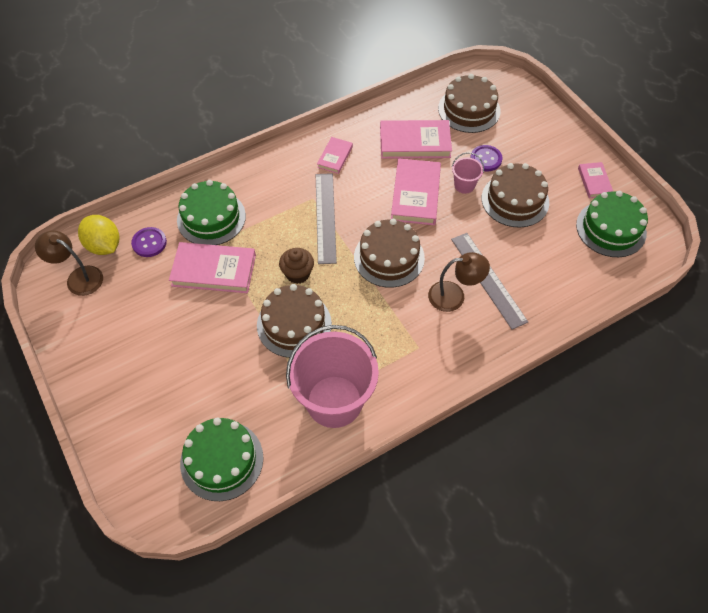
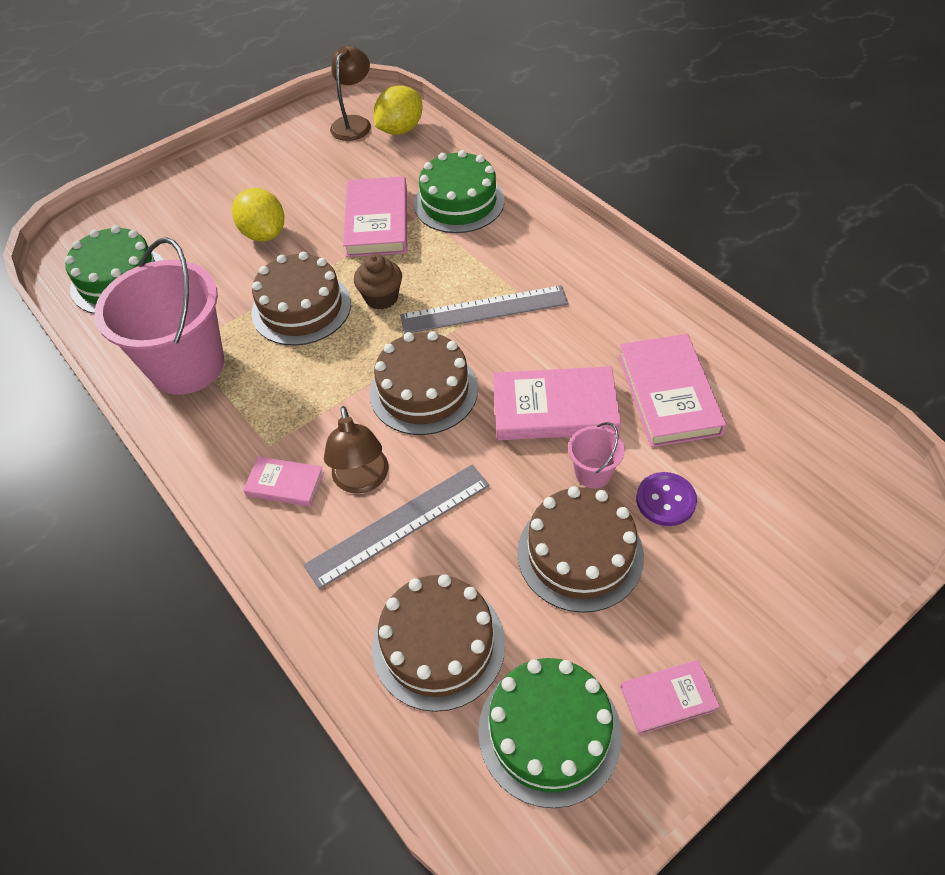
camera: 85 degrees right, 5 degrees down
(149, 243) = (410, 161): purple button -> none
(201, 348) = (264, 234): none -> yellow lemon
(335, 157) = (603, 301): pink book -> pink book (285, 484)
(469, 110) = (781, 463): brown cake -> brown cake (438, 645)

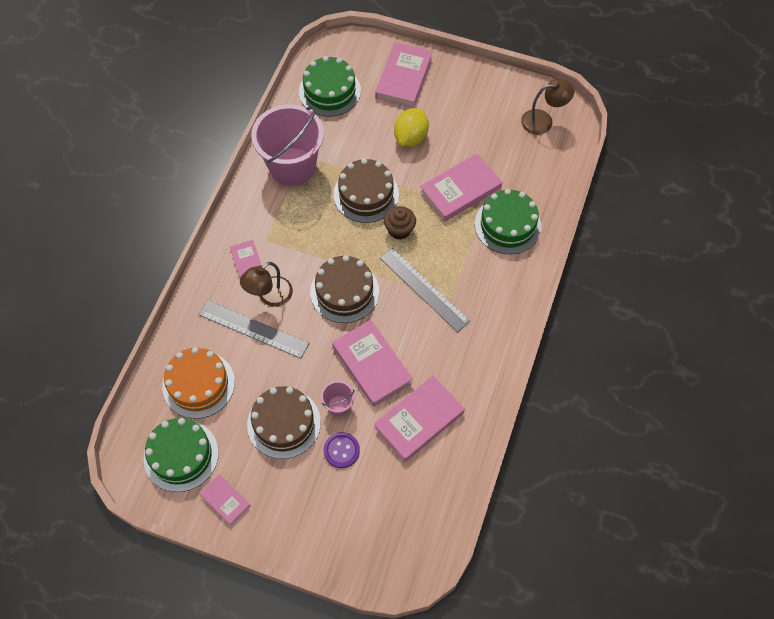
camera: 55 degrees right, 10 degrees up
(178, 206) = (404, 77): none -> pink book
(400, 130) = (555, 151): yellow lemon -> none
(438, 645) = (198, 384): brown cake -> orange cake

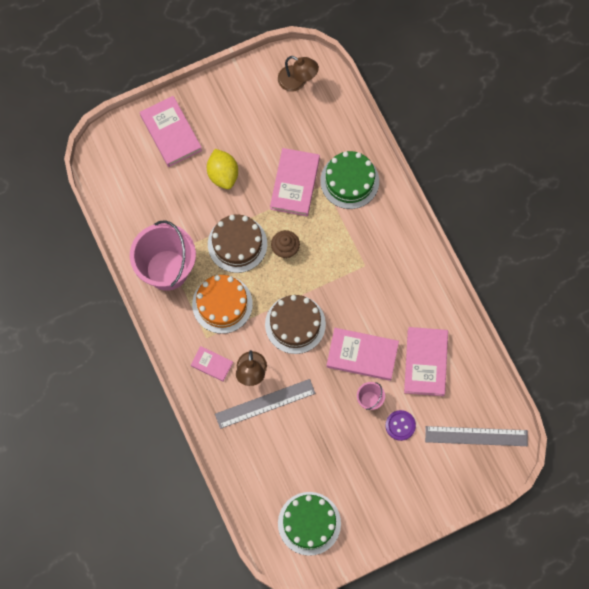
camera: 45 degrees left, 10 degrees up
(198, 384) = (270, 471): orange cake -> orange cake (222, 304)
(225, 500) = (365, 522): pink book -> none
(284, 423) = (349, 443): brown cake -> none
(329, 91) = (131, 190): green cake -> none
(424, 289) = (342, 275): grey ruler -> grey ruler (476, 436)
(543, 120) = (297, 82): brown lamp -> brown lamp turned 90 degrees clockwise

